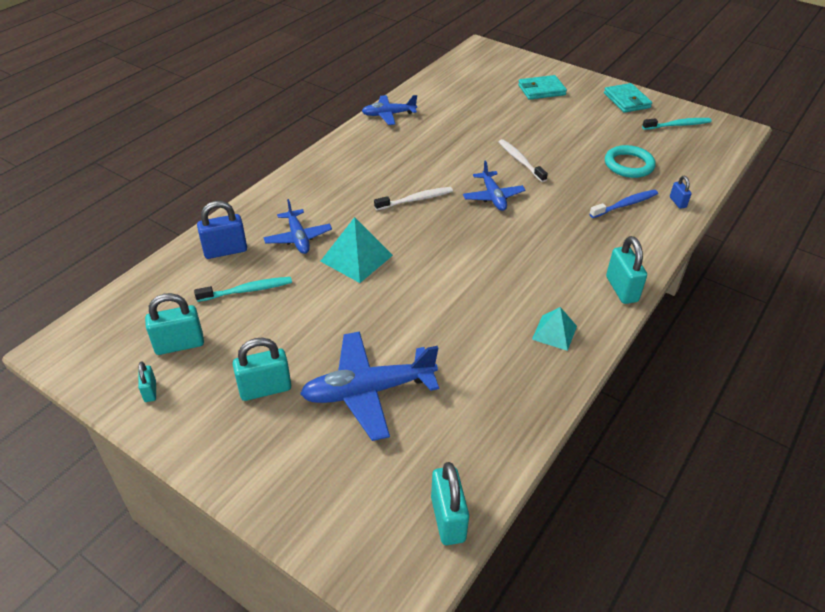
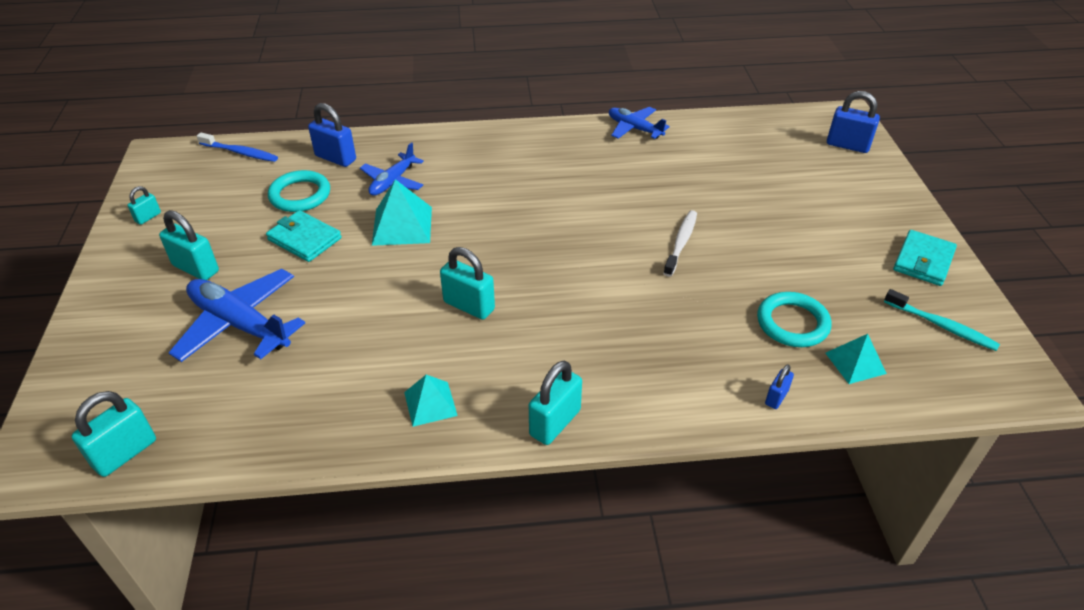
camera: 50 degrees right, 0 degrees up
(179, 344) = (208, 201): turquoise padlock -> turquoise padlock (469, 306)
(247, 290) = (300, 195): turquoise toothbrush -> turquoise ring
(416, 199) = (526, 213): white toothbrush -> none
(493, 197) = (594, 256): blue plane -> none
(508, 62) = (847, 145): none -> blue padlock
(541, 90) = (834, 192): turquoise wallet -> turquoise wallet (304, 239)
(625, 204) = (711, 356): blue toothbrush -> blue toothbrush (240, 152)
(677, 164) = (855, 363): none -> turquoise pyramid

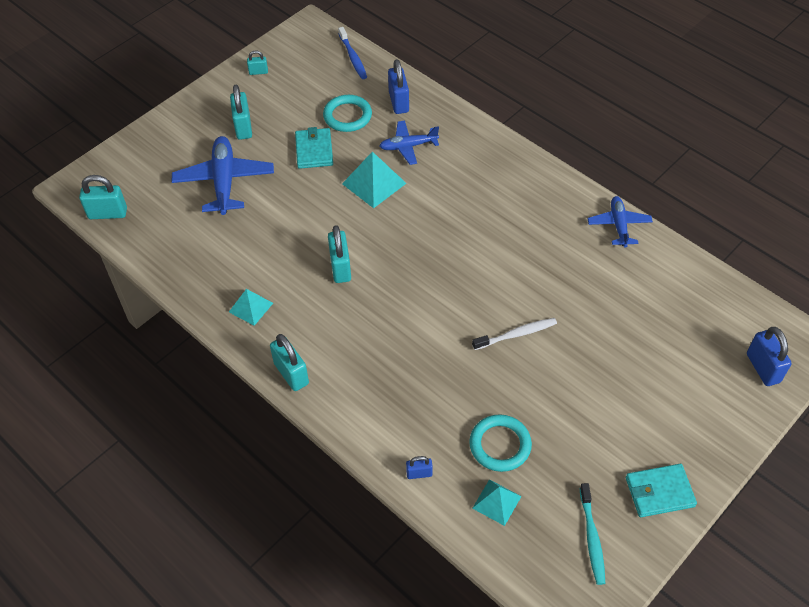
camera: 50 degrees right, 10 degrees up
(555, 423) = (291, 374): turquoise padlock -> turquoise padlock turned 60 degrees clockwise

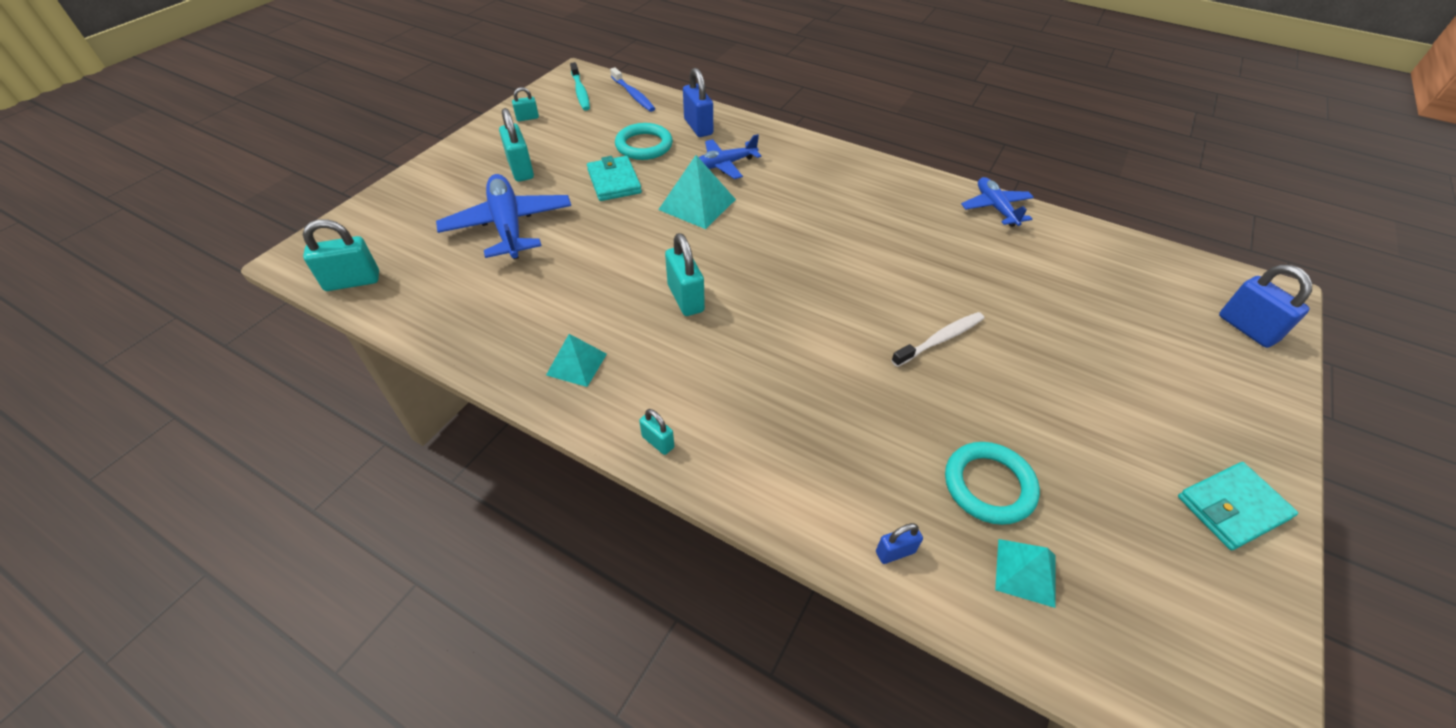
camera: 15 degrees left, 5 degrees down
(291, 374) = (658, 442): turquoise padlock -> turquoise padlock, size x0.55
(592, 538) = (1186, 598): turquoise toothbrush -> turquoise toothbrush (580, 92)

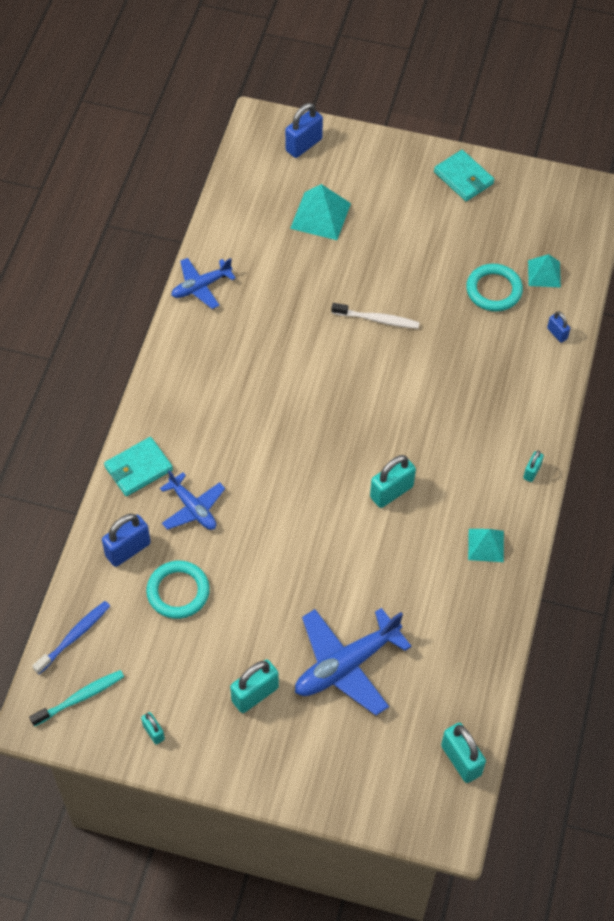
camera: 105 degrees left, 10 degrees up
(614, 181) = (250, 598): turquoise wallet -> turquoise wallet (138, 468)
(697, 204) = (265, 515): turquoise pyramid -> turquoise pyramid (320, 215)
(940, 339) = (377, 319): white toothbrush -> white toothbrush turned 150 degrees clockwise

